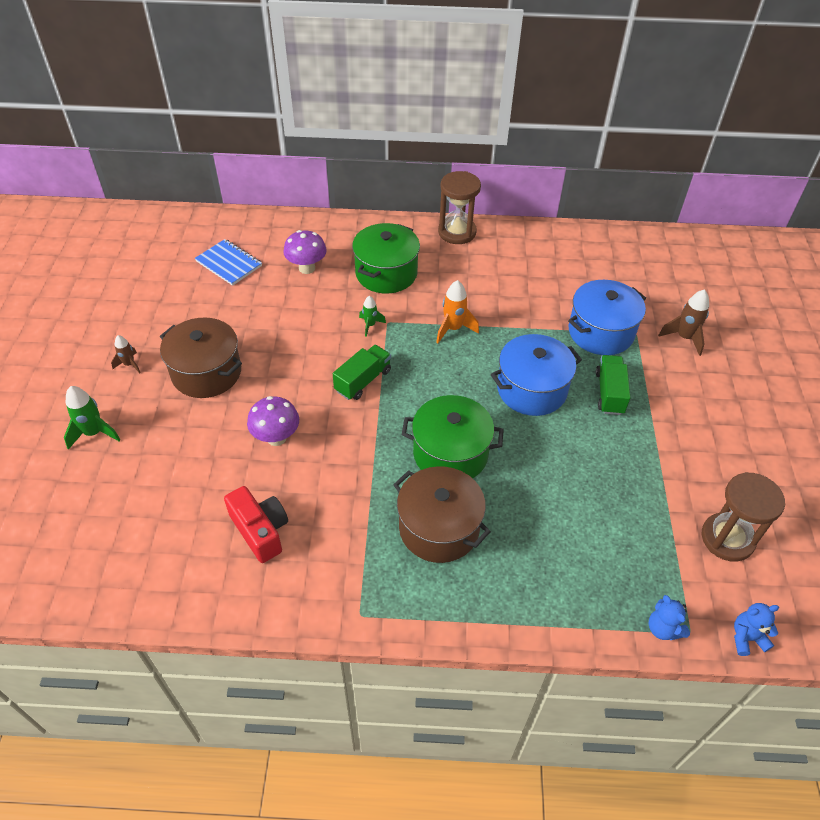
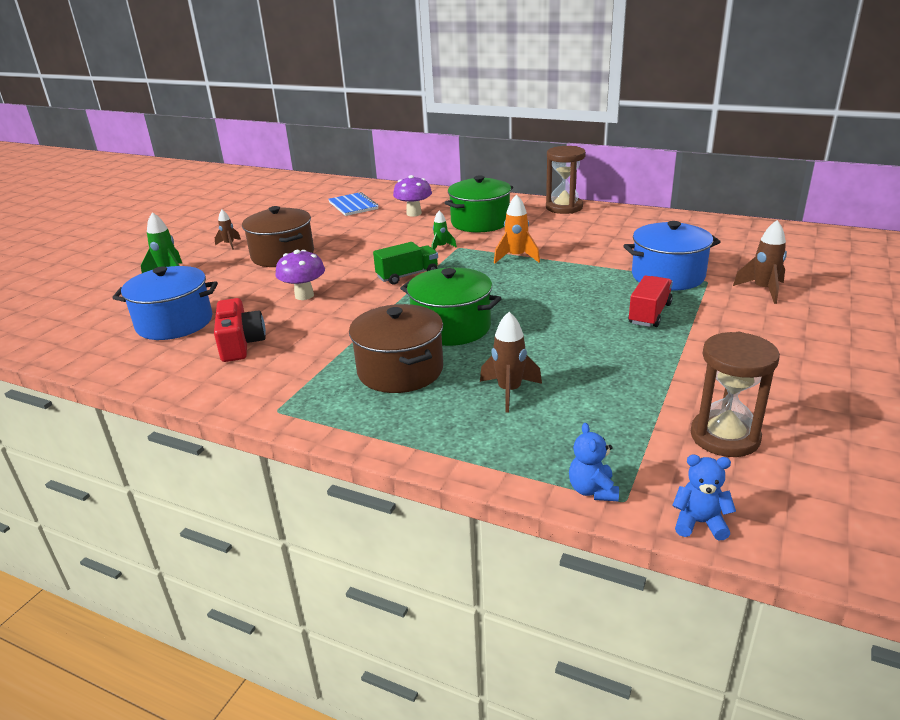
camera: 25 degrees right, 20 degrees down
(531, 389) = (566, 301): blue pot -> blue pot (174, 323)
(546, 530) = (509, 391): none -> brown rocket
(609, 393) = (649, 314): green truck -> red truck

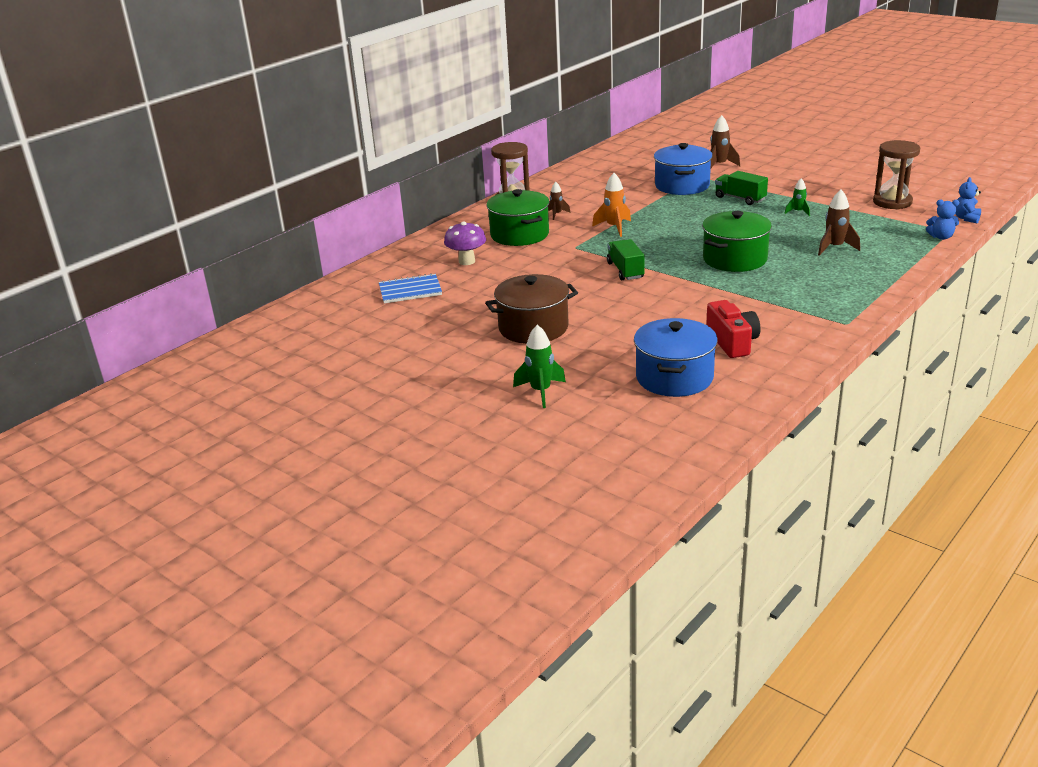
camera: 75 degrees left, 0 degrees up
(229, 244) = (476, 359): brown rocket -> brown rocket (557, 214)
(240, 344) = (732, 342): red camera -> red camera turned 75 degrees clockwise
(304, 295) = (644, 315): purple mushroom -> none
(400, 370) = (797, 279): brown pot -> none
(441, 247) = (569, 254): green rocket -> green rocket (798, 212)
(649, 314) = (740, 198): red truck -> green truck

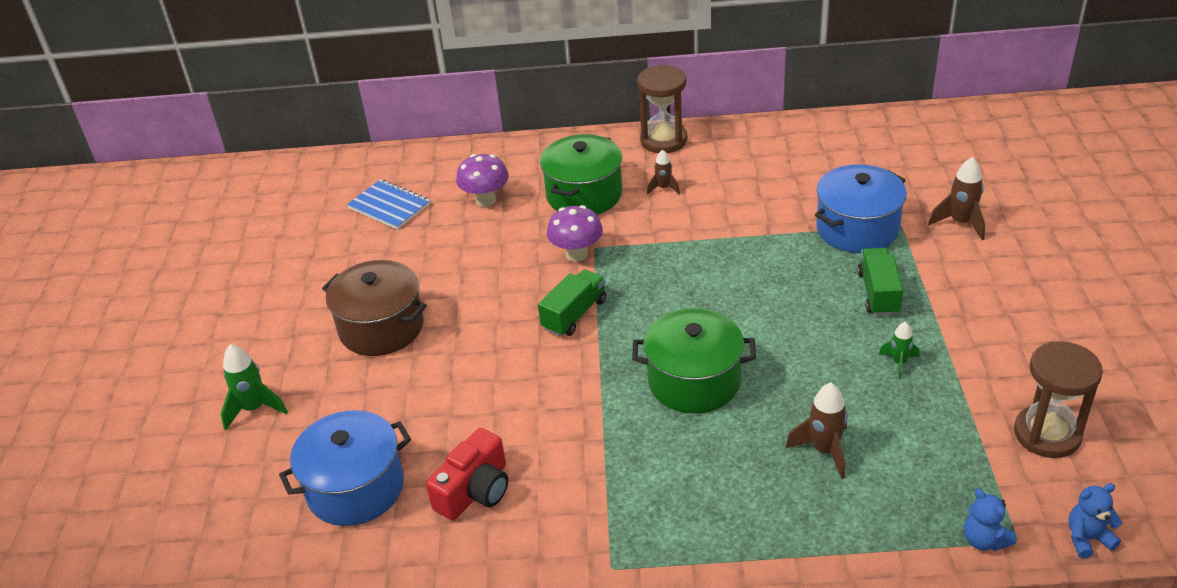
camera: 50 degrees right, 10 degrees up
(572, 253) = (577, 254): none -> purple mushroom
(614, 227) = (676, 245): orange rocket -> none

